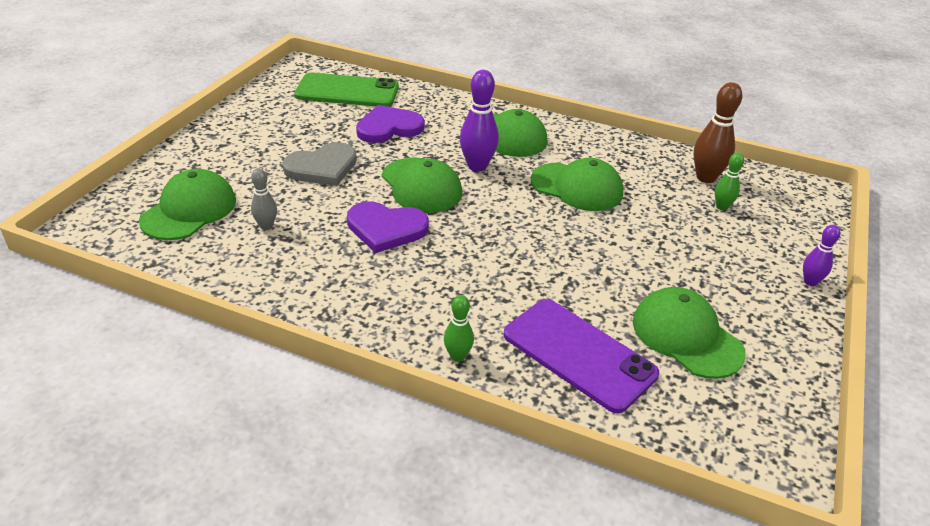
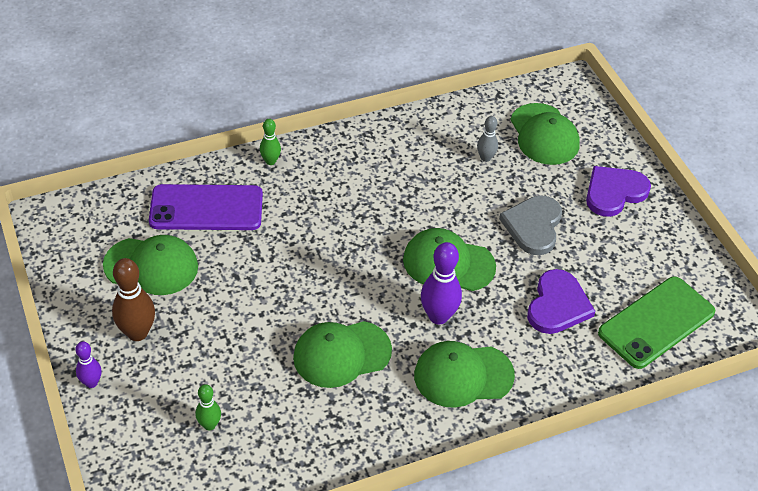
camera: 135 degrees right, 10 degrees up
(386, 228) = (418, 210): purple heart -> purple heart (614, 192)
(706, 177) = (250, 459): brown bowling pin -> brown bowling pin (137, 333)

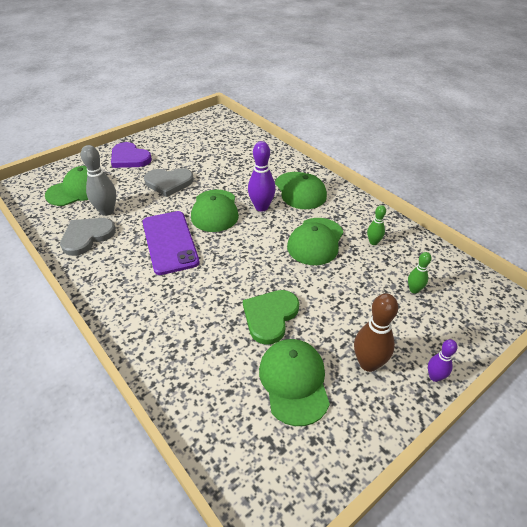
camera: 105 degrees left, 5 degrees down
(206, 208) = (208, 363): purple phone -> purple phone (170, 242)
(239, 270) = (270, 316): none -> green heart
(270, 161) = (134, 334): green bowling pin -> green bowling pin (373, 242)
(341, 354) = (315, 241): green cap -> green cap turned 60 degrees clockwise
(440, 137) = (87, 236): none -> grey heart
(485, 158) = (107, 211): grey bowling pin -> grey bowling pin, size x1.73
(558, 305) = (230, 166): purple heart -> none
(656, 323) = (226, 136): green phone -> none

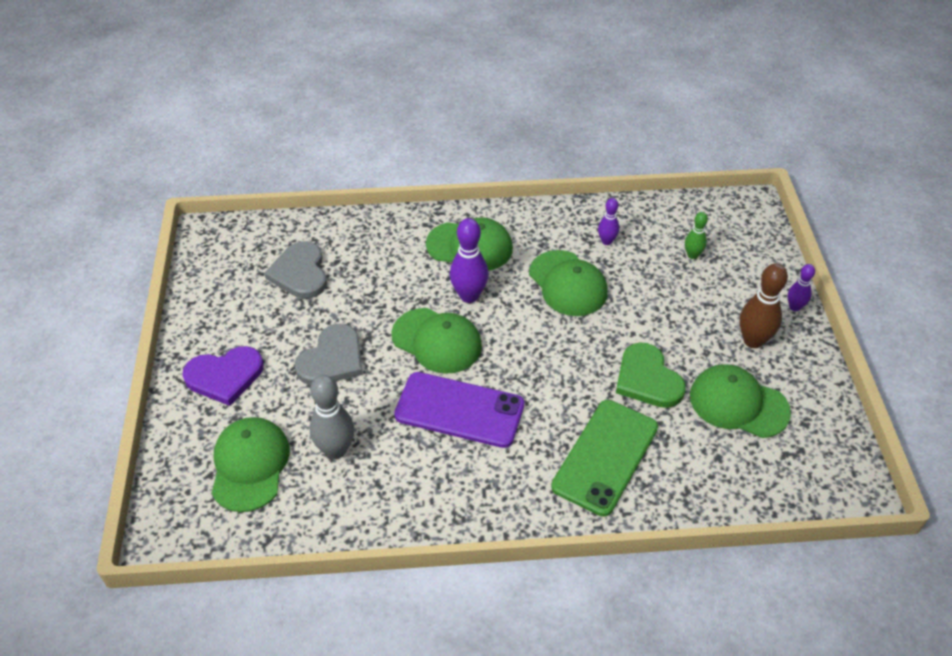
camera: 55 degrees left, 5 degrees up
(87, 236) = (374, 491): grey heart -> grey heart (300, 273)
(182, 324) = (605, 457): none -> green phone
(373, 242) = (606, 241): green bowling pin -> purple bowling pin

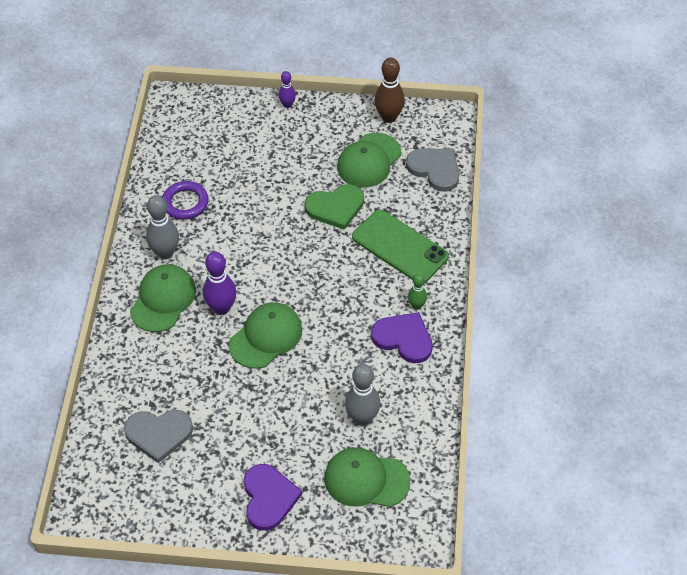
camera: 80 degrees left, 5 degrees up
(332, 359) = (268, 414): grey heart -> grey heart (435, 169)
(459, 410) = (340, 330): purple phone -> none
(459, 479) = (403, 338): none -> purple heart
(532, 237) = (165, 253): none -> grey bowling pin
(568, 284) = (226, 238): green cap -> none
(606, 241) = (185, 203): purple bowling pin -> purple ring
(692, 255) = (217, 151): green bowling pin -> green bowling pin (416, 305)
(753, 340) = (313, 137): brown bowling pin -> brown bowling pin (389, 117)

